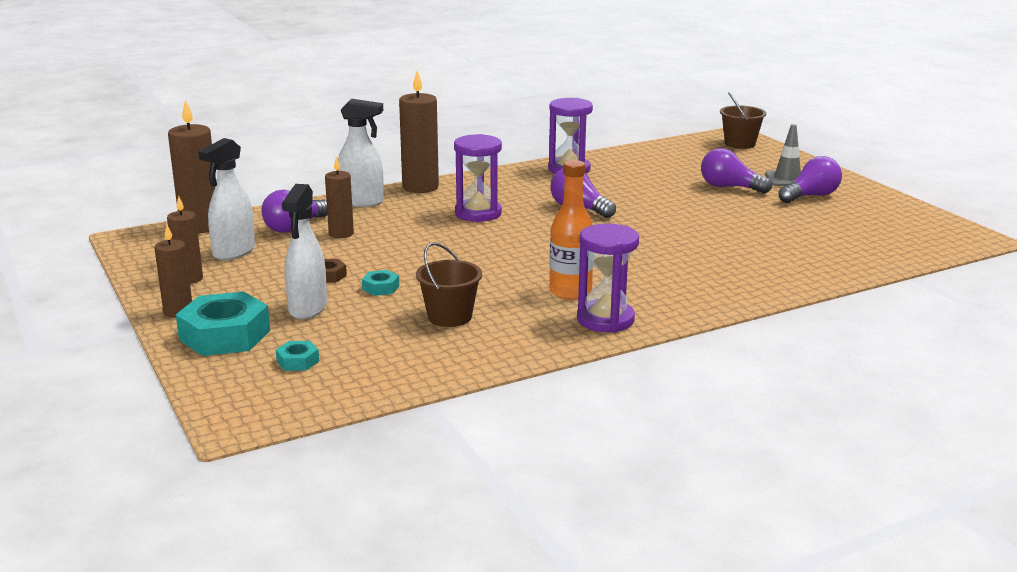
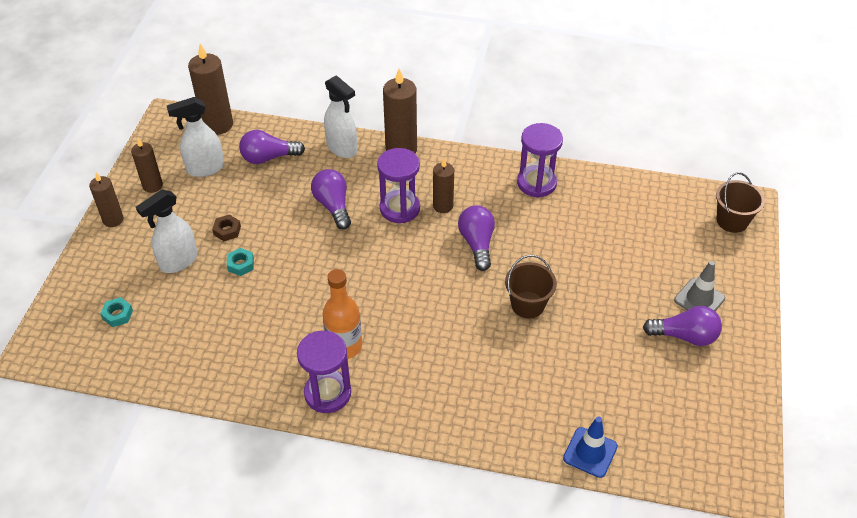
camera: 40 degrees right, 25 degrees up
(225, 335) = (110, 261): turquoise nut -> none
(341, 234) = (287, 183): brown candle -> brown candle (443, 206)
(449, 317) = (243, 324): brown bucket -> brown bucket (527, 305)
(730, 187) = (632, 283): purple light bulb -> purple light bulb (333, 206)
(858, 265) = (590, 452): none -> blue traffic cone

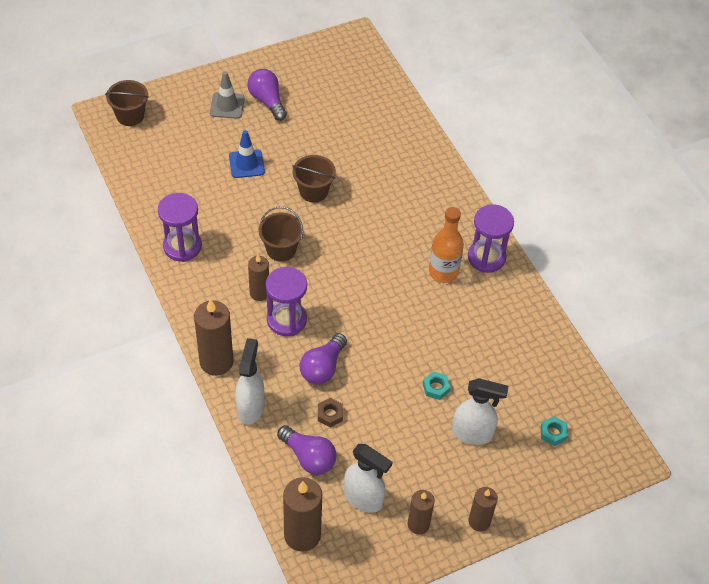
camera: 130 degrees left, 5 degrees up
(227, 230) = (413, 424): brown nut -> brown nut (330, 414)
(477, 244) = (281, 249): purple light bulb -> brown bucket
(590, 452) = (400, 109): blue traffic cone -> blue traffic cone (246, 164)

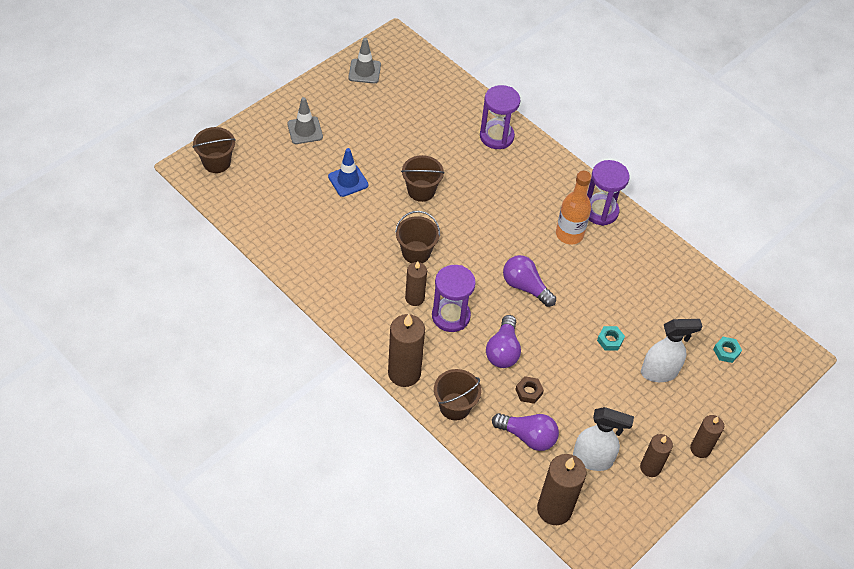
camera: 20 degrees left, 0 degrees up
(182, 246) = (323, 274): purple hourglass -> purple hourglass (496, 136)
(250, 407) = (455, 406): white spray bottle -> brown bucket
(267, 101) = (340, 117): purple light bulb -> purple light bulb (525, 287)
(311, 62) = (364, 71): none -> grey traffic cone

